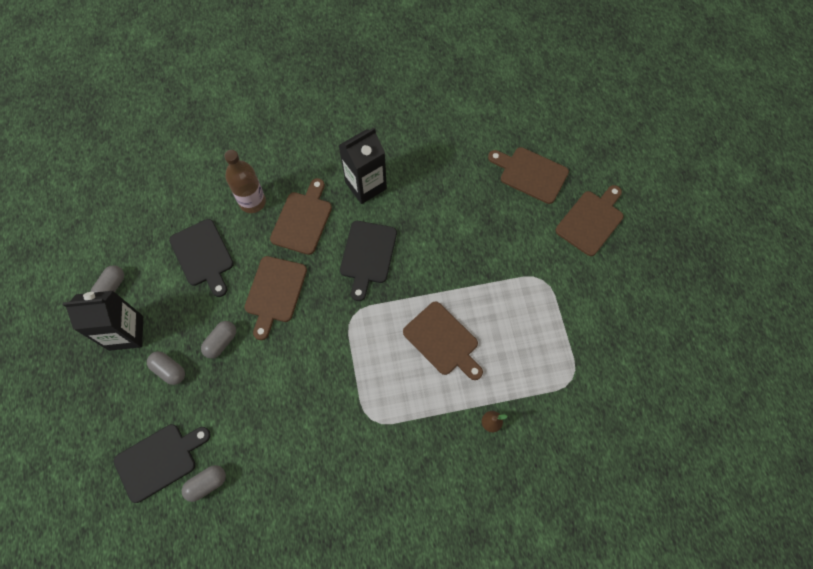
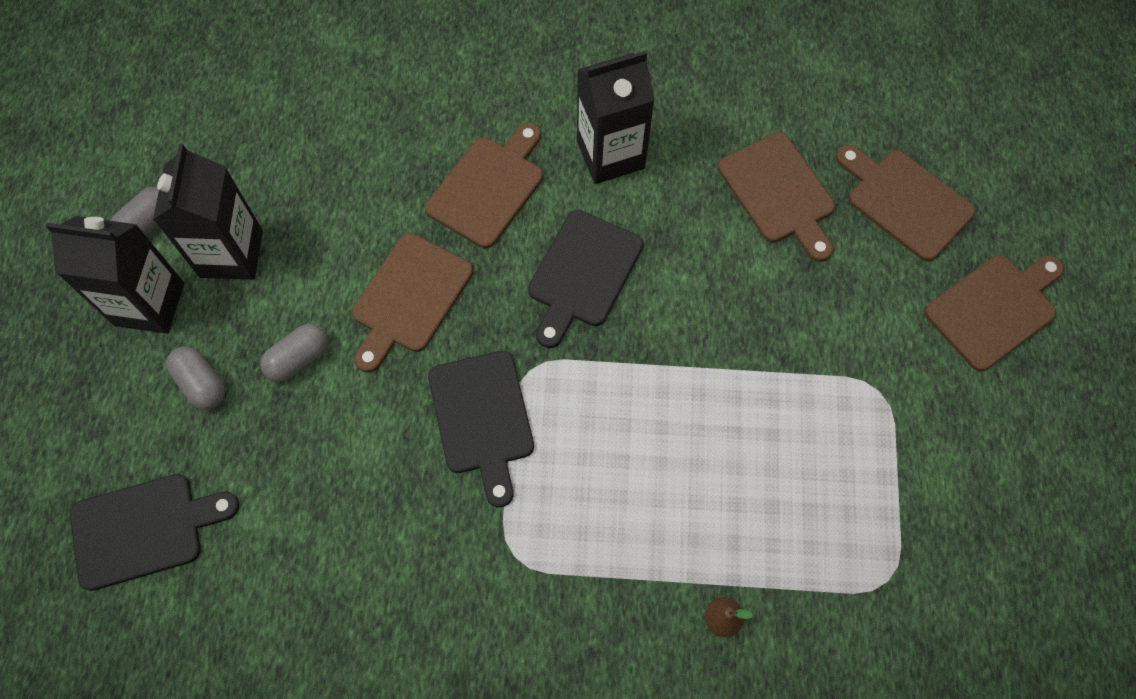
camera: 15 degrees right, 0 degrees up
(166, 292) = (231, 253): none -> black carton
(203, 255) = (308, 207): black cutting board -> black cutting board (482, 418)
(207, 484) = (210, 590): grey capsule -> none
(252, 202) = (413, 138): brown bottle -> none
(443, 341) = (674, 453): brown cutting board -> brown cutting board (779, 193)

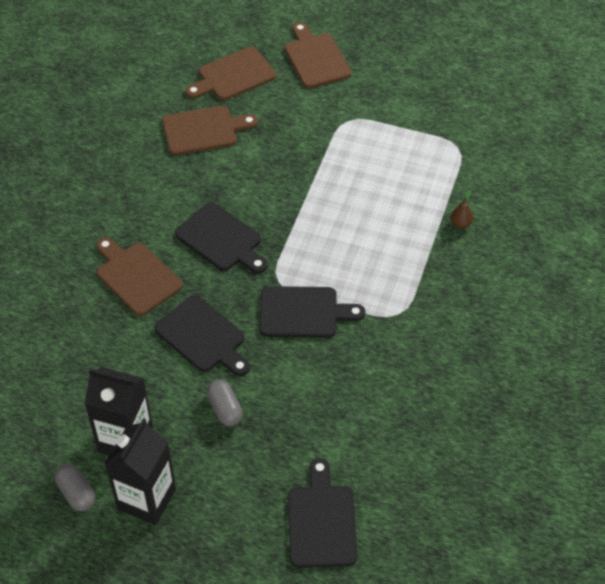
camera: 75 degrees left, 15 degrees down
(201, 383) = (223, 472): grey capsule -> none
(409, 298) = (203, 337): brown cutting board -> black cutting board
(610, 154) = (140, 206): black carton -> none

